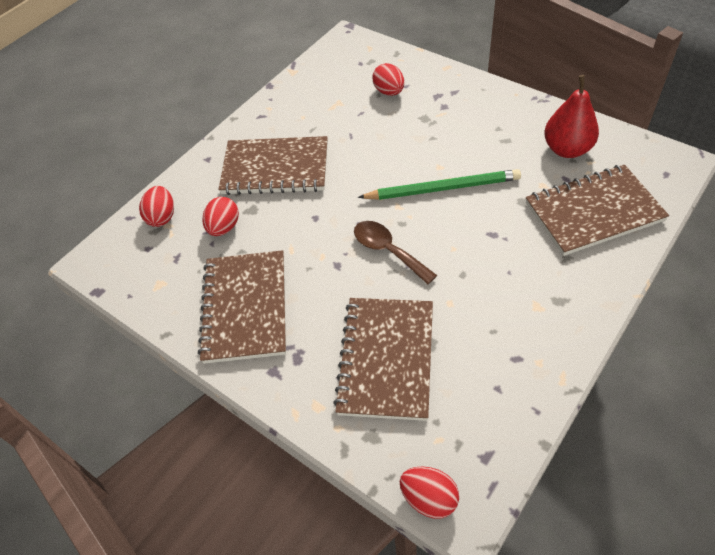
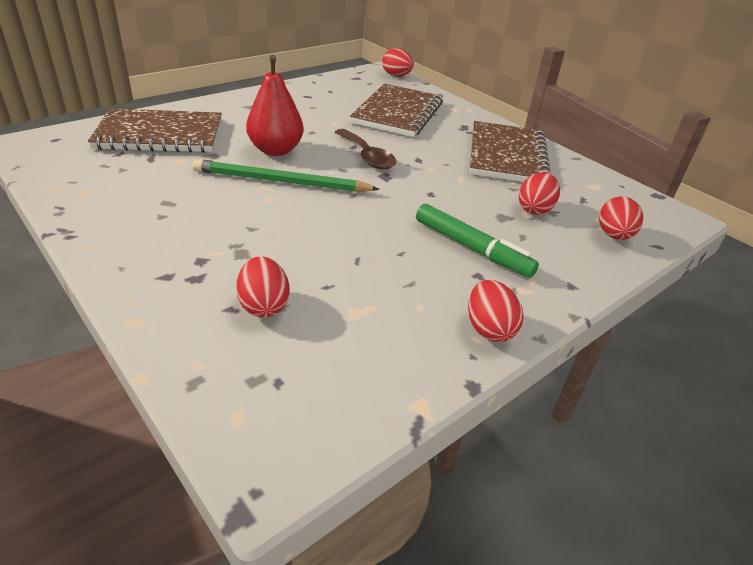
camera: 175 degrees left, 15 degrees down
(262, 114) = (489, 329): none -> red egg
(275, 168) = (471, 248): brown notebook -> green marker
(567, 149) = (114, 177): red pear -> red pear (275, 150)

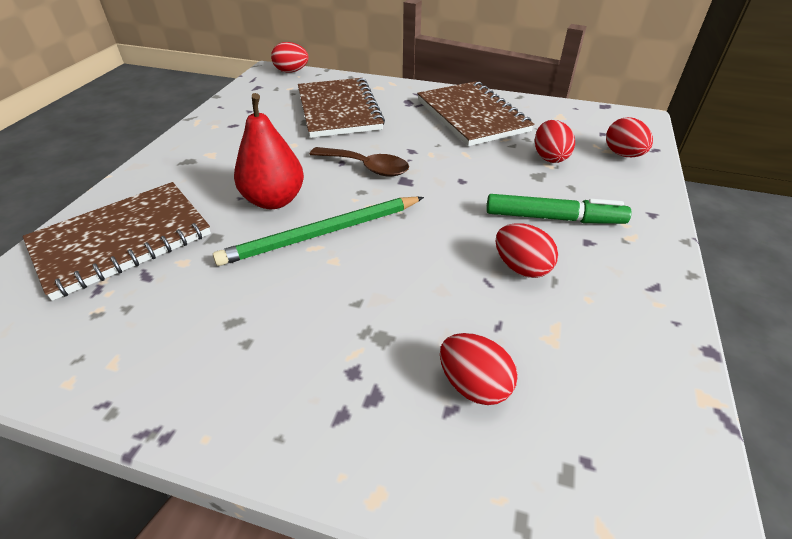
camera: 30 degrees left, 5 degrees up
(489, 329) = (655, 289): red egg -> red egg (521, 267)

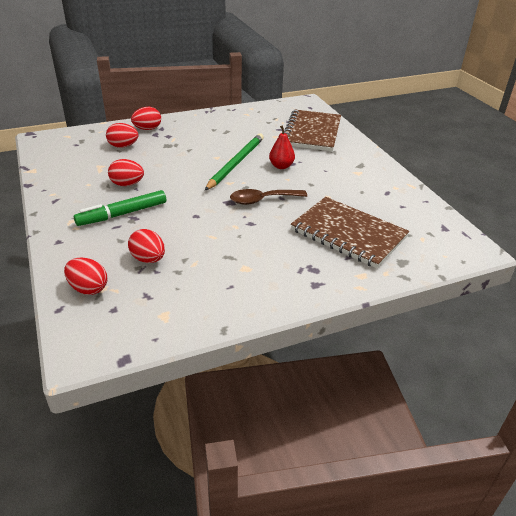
camera: 140 degrees right, 5 degrees down
(274, 200) = (281, 166): red pear -> red pear, size x0.65
(291, 71) = (460, 257): red egg -> red egg (147, 129)
(472, 116) = (243, 277): brown notebook -> none

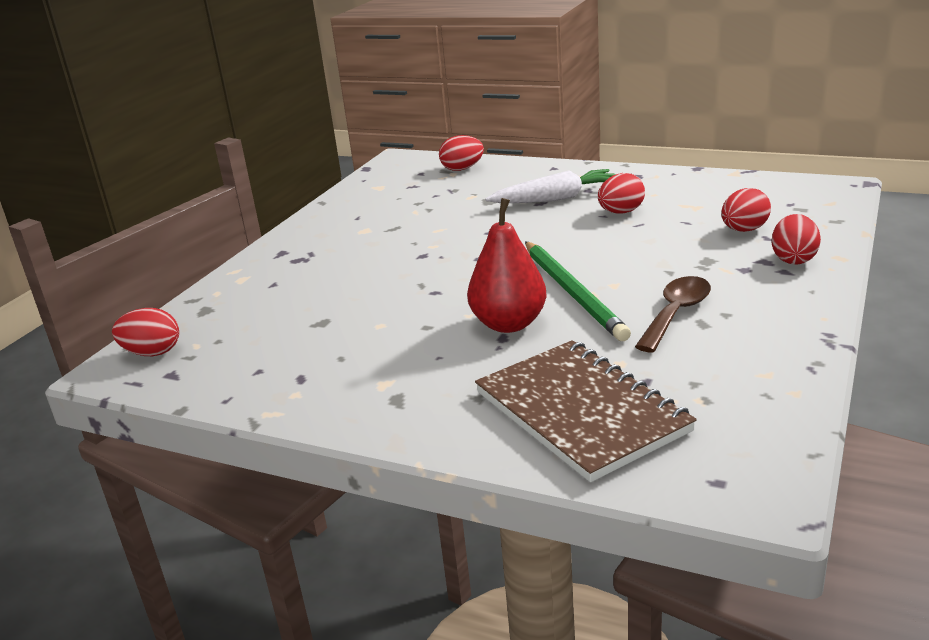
camera: 140 degrees right, 10 degrees down
(122, 214) = (556, 199): green marker -> white carrot
(148, 259) = (458, 195): red egg -> red egg (152, 353)
(262, 200) = (451, 277): brown spoon -> brown spoon (676, 313)
(281, 166) = (509, 324): red pear -> red pear, size x1.55
(348, 234) = (297, 301): brown notebook -> none

